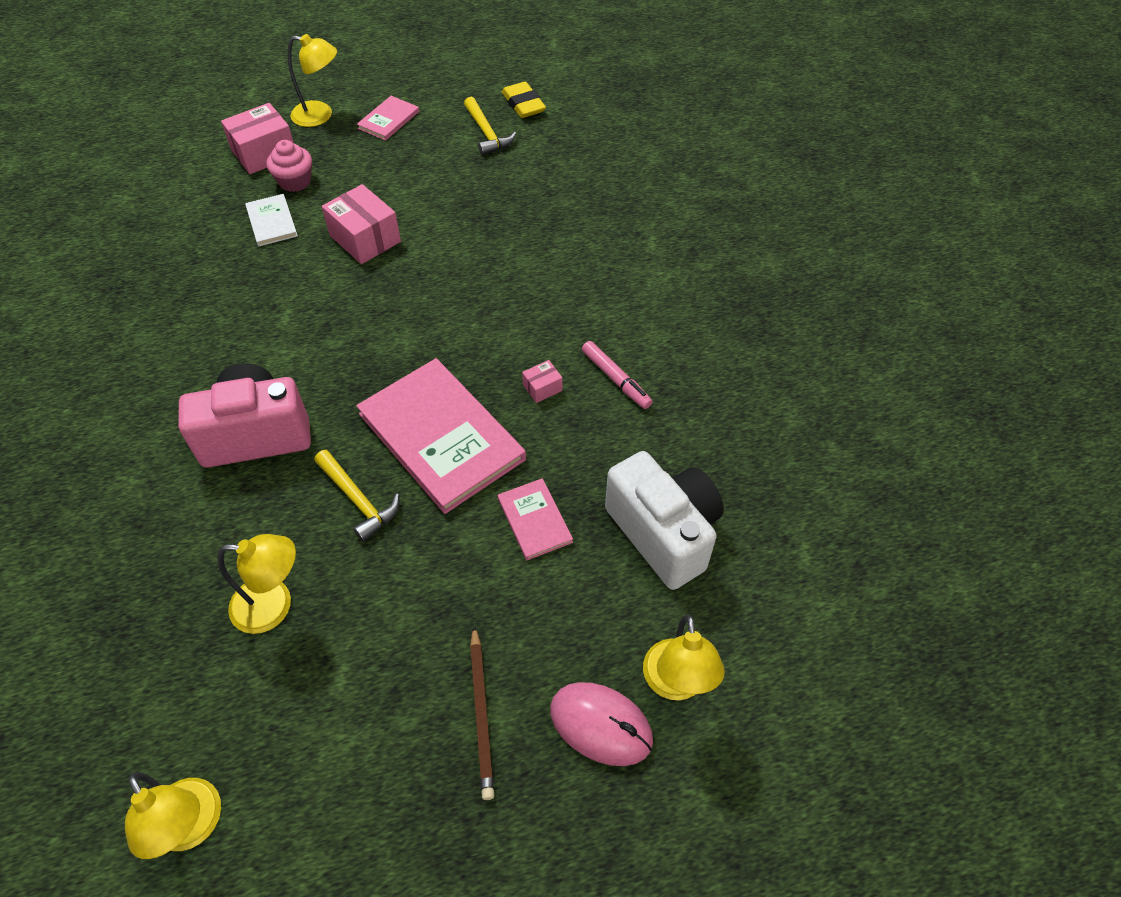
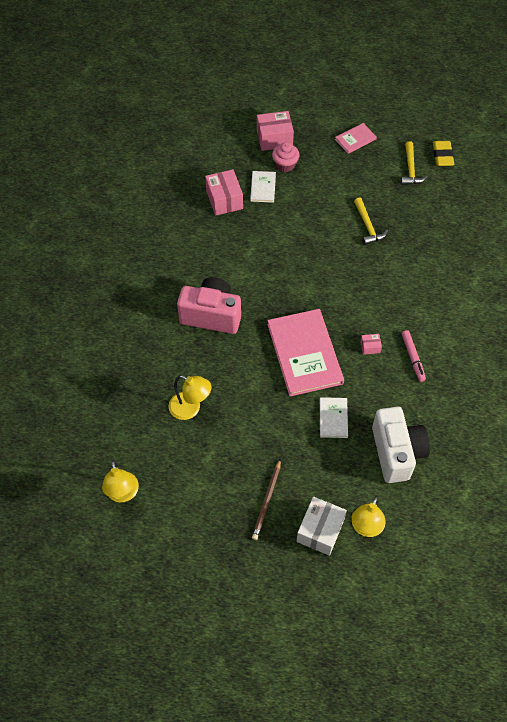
camera: 25 degrees right, 5 degrees up
(320, 115) = (316, 122): yellow lamp -> none
(358, 500) = (249, 371): yellow hammer -> yellow hammer (368, 226)
(365, 238) = (310, 217): pink box -> pink box (224, 200)
(534, 520) = (333, 418): pink book -> white book
(601, 725) = (320, 530): pink mouse -> white box

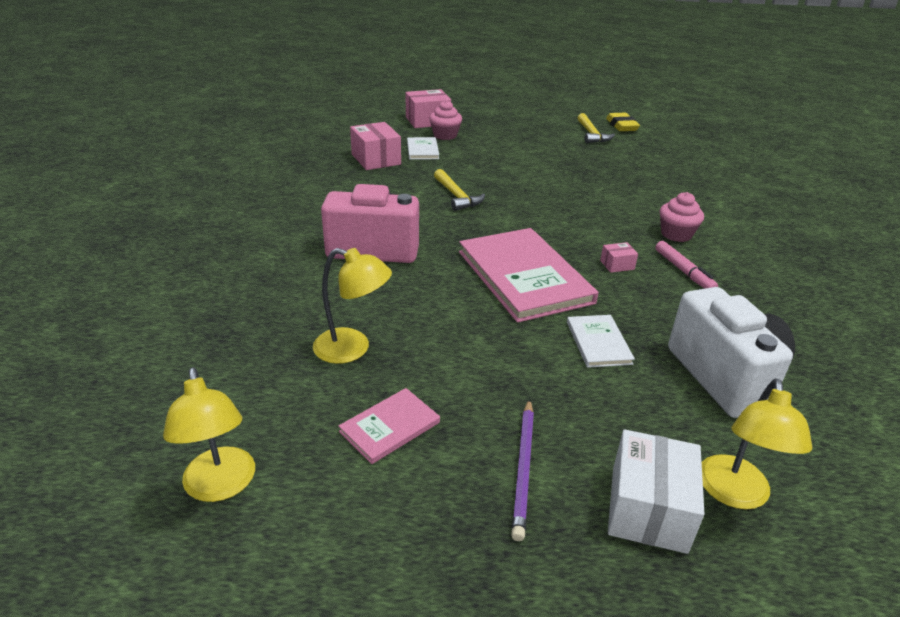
camera: 10 degrees left, 25 degrees down
(267, 501) = (523, 468): brown pencil -> purple pencil
(355, 139) = (520, 119): pink book -> pink book (390, 427)
(368, 226) = (562, 171): yellow hammer -> yellow hammer (457, 196)
(425, 316) = (676, 234): none -> pink cupcake

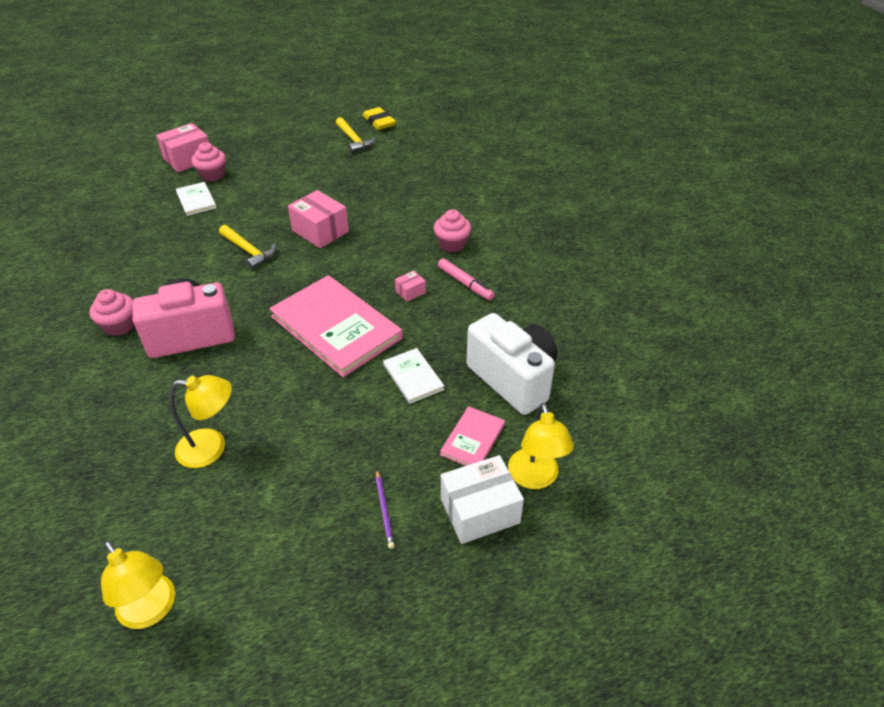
camera: 20 degrees left, 10 degrees up
(311, 226) = (119, 325): none -> pink cupcake
(376, 159) = (153, 224): pink box -> pink box (320, 231)
(390, 427) = (270, 510): pink book -> pink book (473, 439)
(523, 468) = (384, 510): purple pencil -> purple pencil, size x0.66
(648, 508) = (480, 511): white box -> white box turned 75 degrees clockwise

